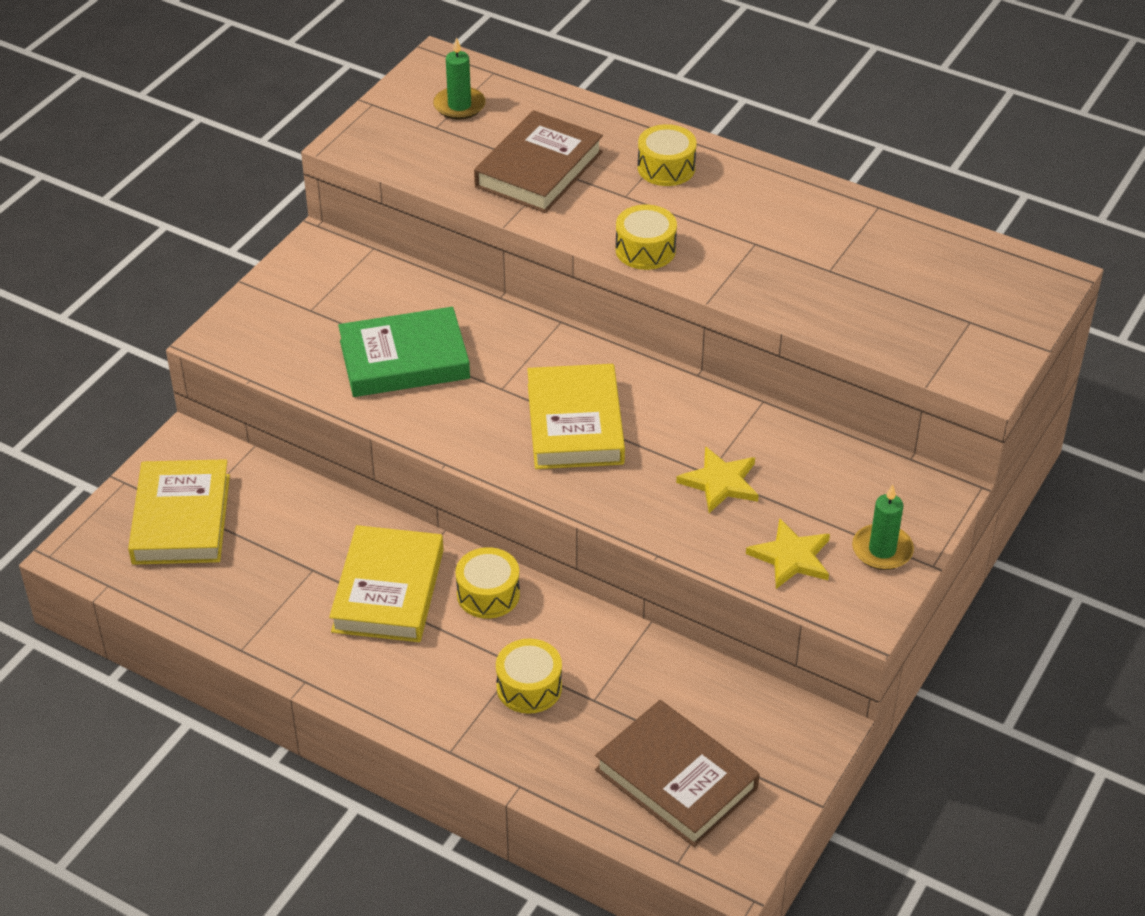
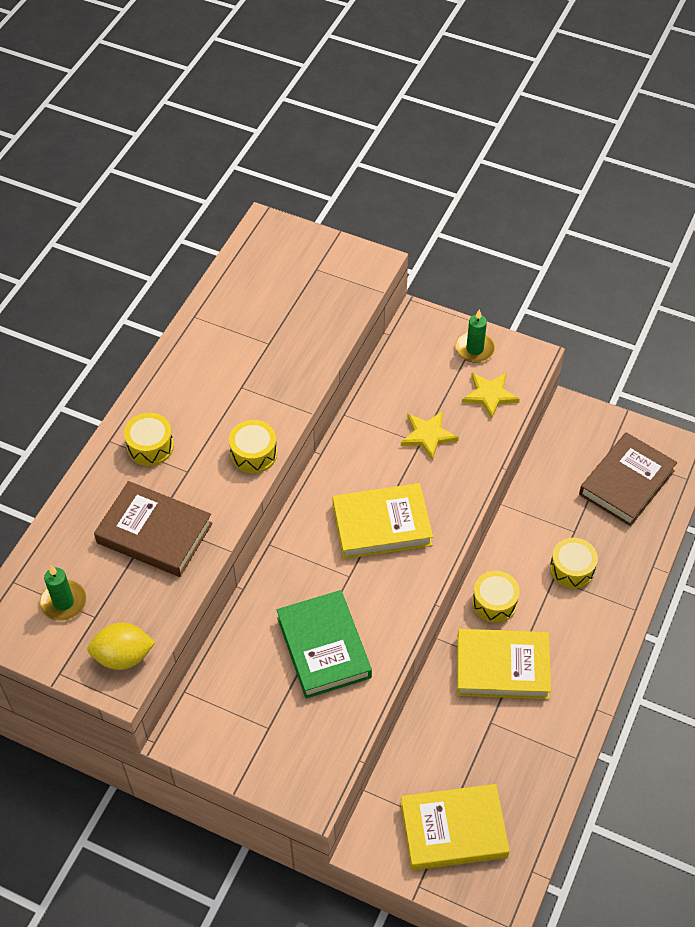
camera: 95 degrees left, 10 degrees up
(381, 146) = (123, 656): none -> yellow lemon

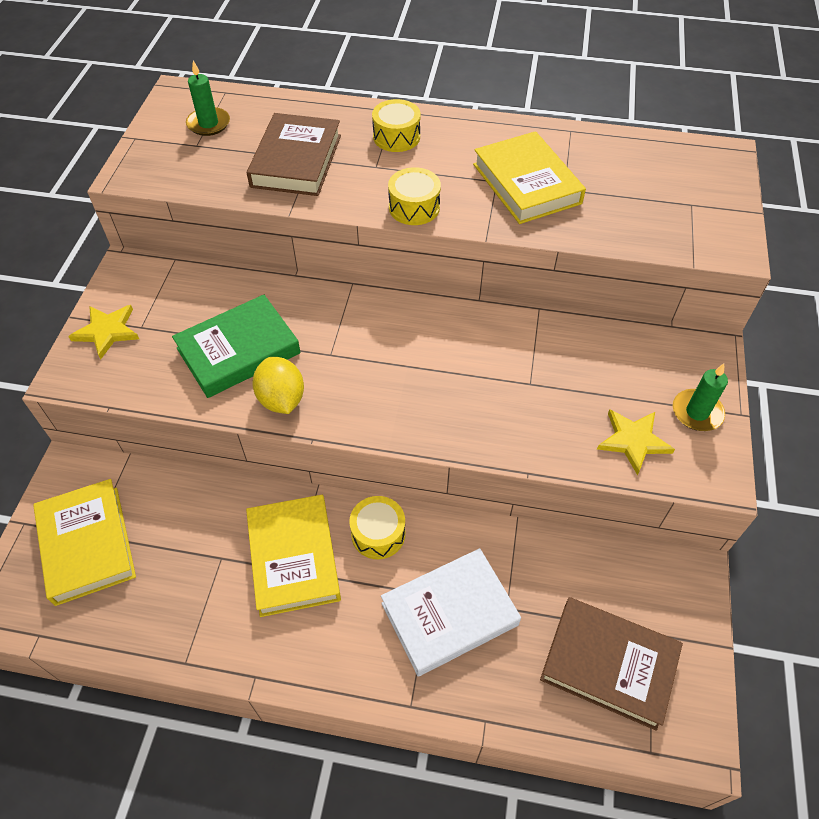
camera: 75 degrees right, 0 degrees up
(123, 656) = (155, 171): yellow lemon -> yellow lemon (281, 399)
(381, 525) = (404, 369): yellow book -> yellow book (526, 184)
(428, 435) = (543, 389): yellow star -> yellow star (107, 331)
(572, 569) = (449, 614): yellow drum -> white book

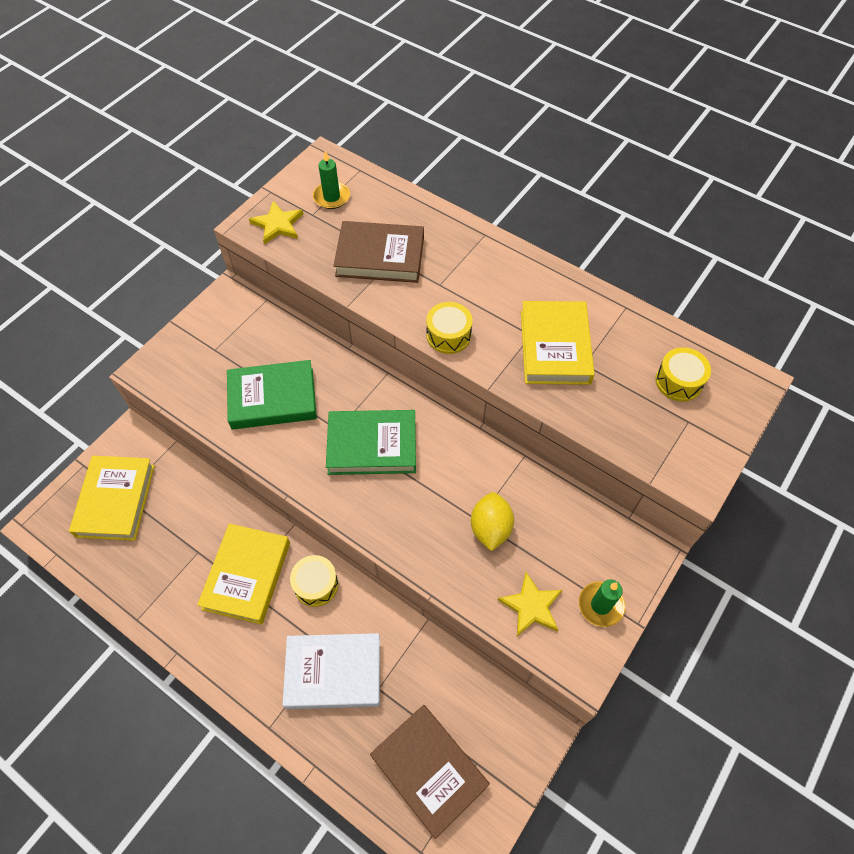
camera: 25 degrees right, 5 degrees up
(107, 331) = (189, 344): yellow star -> yellow star (277, 224)
(281, 399) = (282, 452): yellow lemon -> yellow lemon (490, 528)
(296, 161) = (380, 256): brown book -> brown book turned 60 degrees clockwise
(377, 356) = (372, 445): none -> green book
(396, 137) = (472, 261): yellow drum -> yellow drum (678, 381)

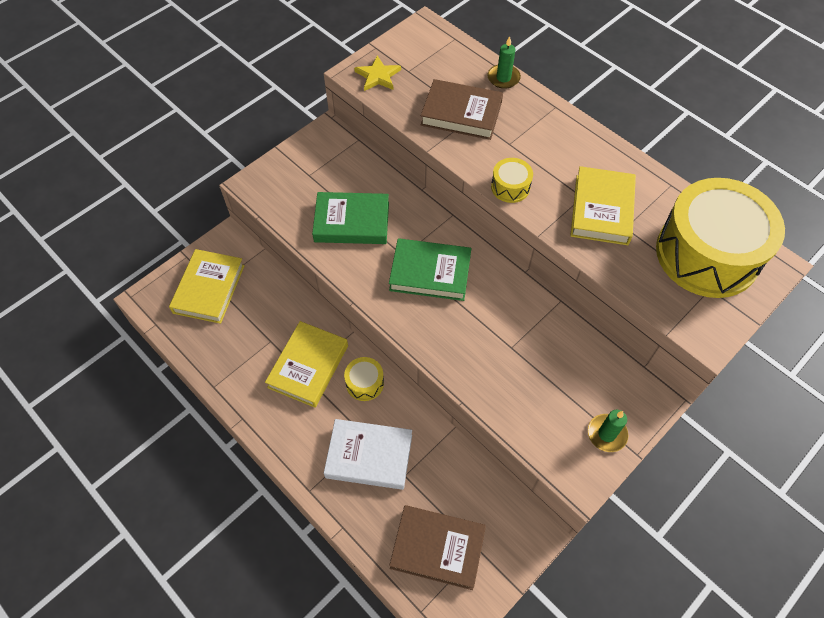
camera: 10 degrees right, 0 degrees up
(331, 197) = (427, 58): green candle -> green candle (503, 78)
(429, 770) = (437, 548): brown book -> brown book turned 45 degrees counterclockwise
(490, 528) = (521, 356): yellow lemon -> none
(531, 606) = (546, 425): yellow star -> none
(678, 381) = (707, 254): yellow drum -> yellow drum, size x2.46

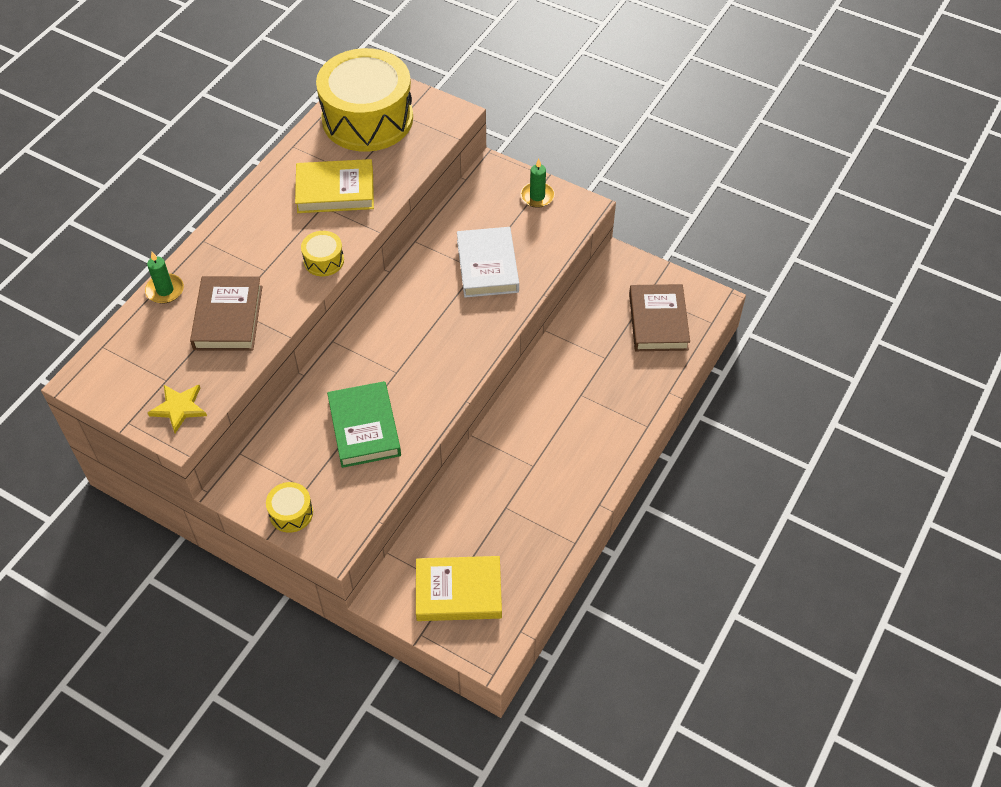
camera: 105 degrees left, 5 degrees down
(308, 366) = (523, 463): yellow book -> none
(365, 383) = (526, 410): yellow drum -> yellow drum (291, 513)
(369, 456) = (598, 388): white book -> white book (487, 266)
(430, 273) = (411, 345): green book -> none

